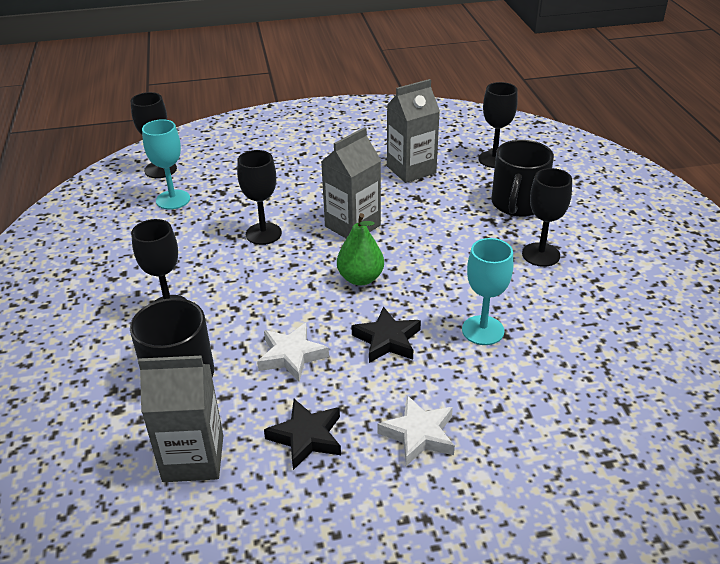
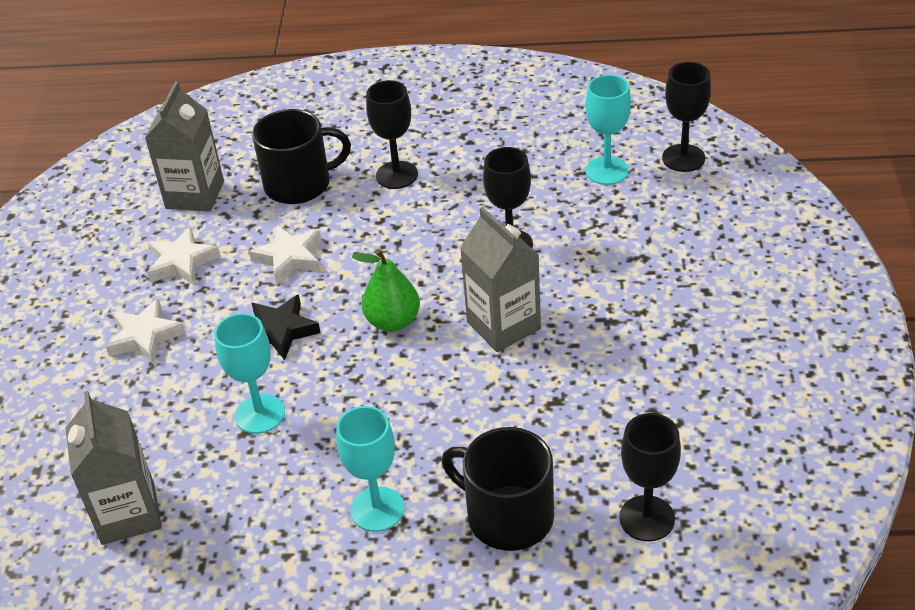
camera: 105 degrees right, 5 degrees up
(306, 437) = (181, 262): black star -> white star
(411, 170) = (634, 406): grey carton -> grey carton (128, 514)
(541, 254) = (377, 509): black goblet -> turquoise goblet

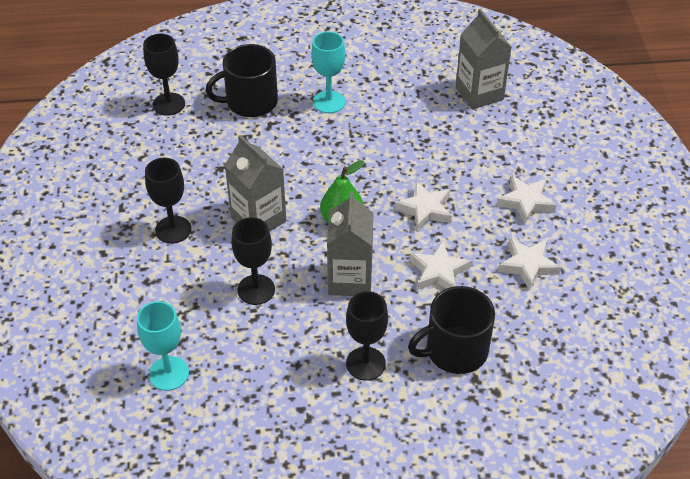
camera: 170 degrees right, 5 degrees up
(195, 195) = (548, 335): grey carton -> grey carton (350, 279)
(260, 414) = (419, 152): turquoise goblet -> none
(280, 331) = (425, 209): black star -> white star
(508, 516) = (250, 102): black mug -> black mug turned 135 degrees clockwise
(683, 158) = (95, 391): black goblet -> black goblet (173, 230)

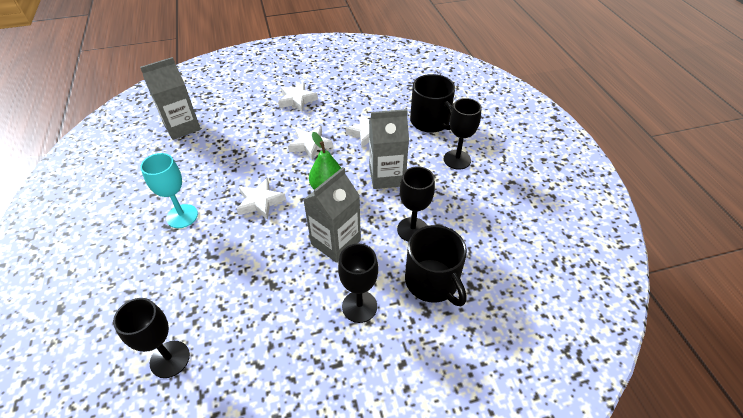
camera: 100 degrees left, 0 degrees up
(168, 373) = (514, 270): turquoise goblet -> none
(250, 102) = (175, 278): black mug -> black mug (432, 281)
(528, 265) = (353, 97): white star -> white star (260, 202)

